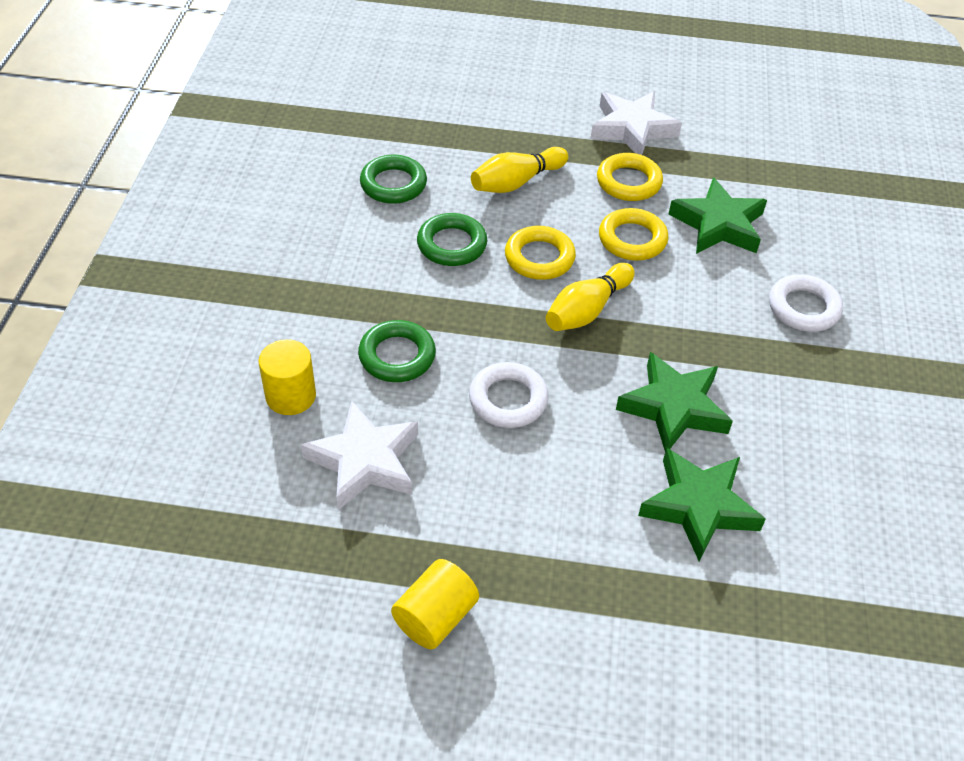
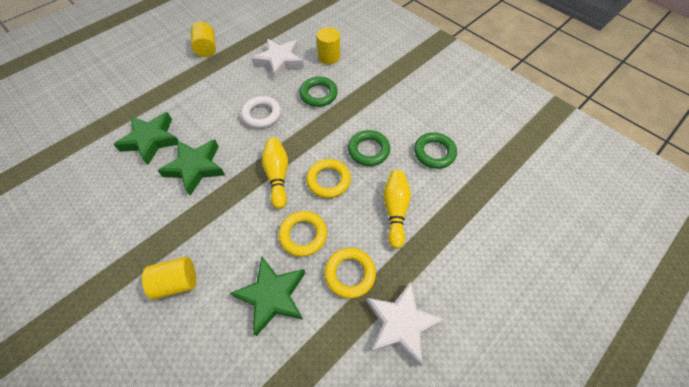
camera: 130 degrees right, 10 degrees up
(803, 308) = (177, 282): white ring -> yellow cylinder

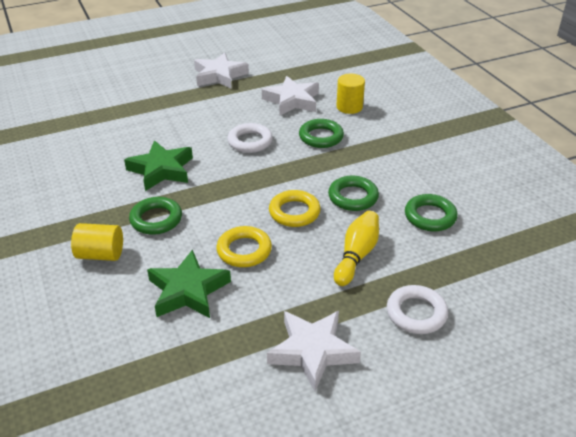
camera: 20 degrees right, 20 degrees down
(151, 140) = (129, 138): green star -> none
(207, 49) = (219, 75): yellow cylinder -> white star
(213, 225) = (156, 219): none -> green ring
(277, 176) = (241, 196): yellow bowling pin -> none
(350, 274) = (278, 295): yellow ring -> none
(462, 254) = (416, 313): none -> white ring

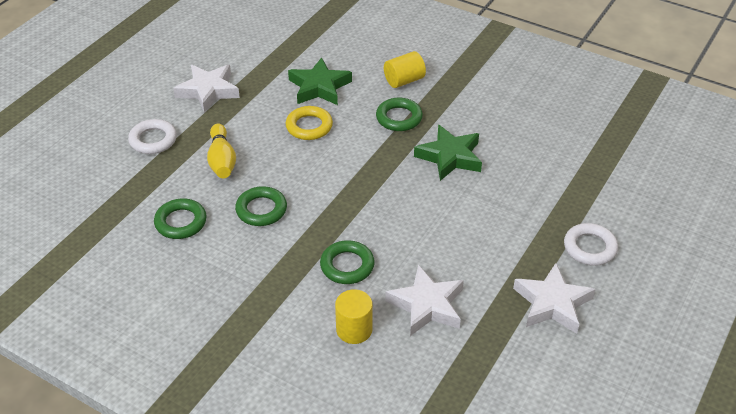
camera: 145 degrees right, 5 degrees up
(250, 141) = (410, 224): white ring -> white ring (590, 248)
(294, 212) = (299, 172): yellow ring -> none

